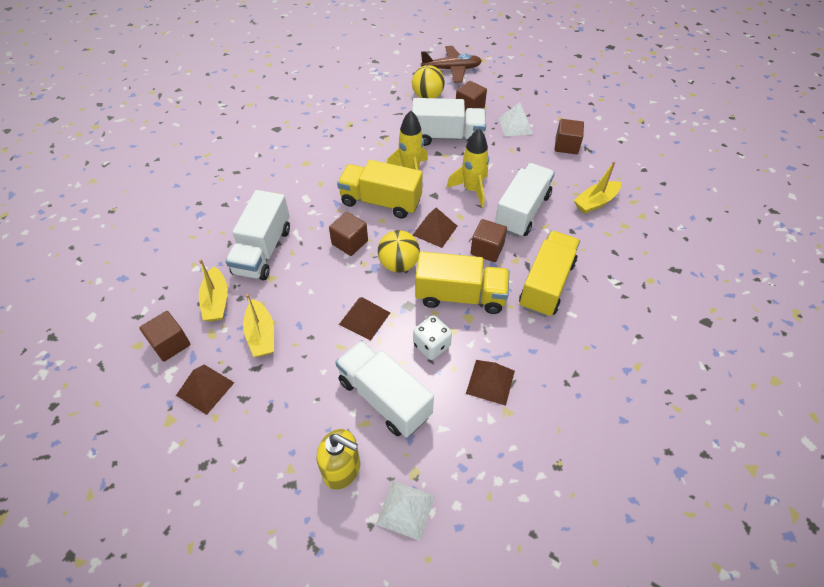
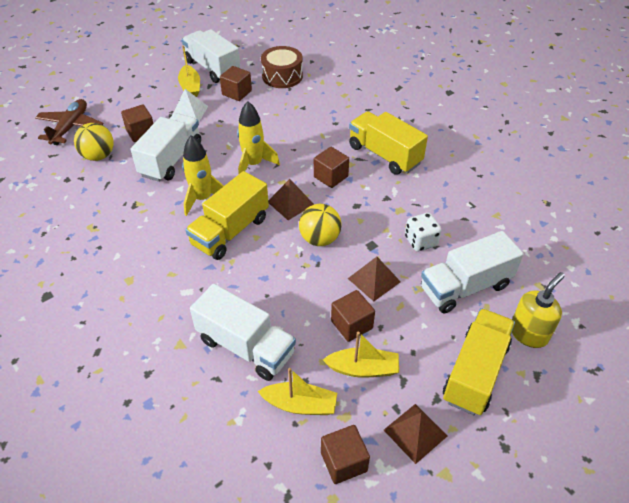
camera: 70 degrees left, 5 degrees down
(350, 242) = (273, 269): brown cube -> brown cube (351, 324)
(406, 509) = (570, 299): white pyramid -> none
(460, 296) = (375, 208): yellow truck -> yellow truck (475, 372)
(490, 382) = (467, 216): brown pyramid -> none
(522, 211) = (299, 143): white truck -> white truck (212, 68)
(595, 202) = (311, 100): yellow boat -> yellow boat (190, 87)
(618, 169) = (282, 76): none -> brown drum

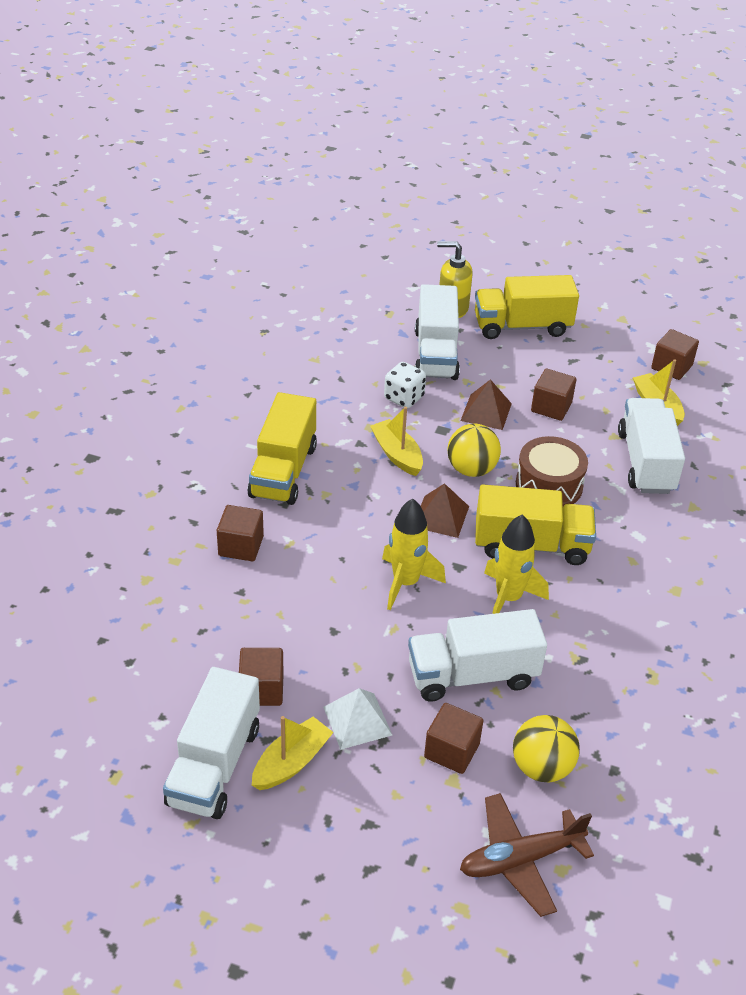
camera: 125 degrees left, 5 degrees down
(282, 76) = (174, 655): brown drum -> brown drum (549, 485)
(331, 177) = (365, 501): brown cube -> brown cube (241, 546)
(363, 369) = (586, 385): yellow boat -> yellow boat (397, 454)
(415, 433) = (608, 341): brown pyramid -> none
(465, 287) = (436, 354): white truck -> white truck turned 60 degrees clockwise

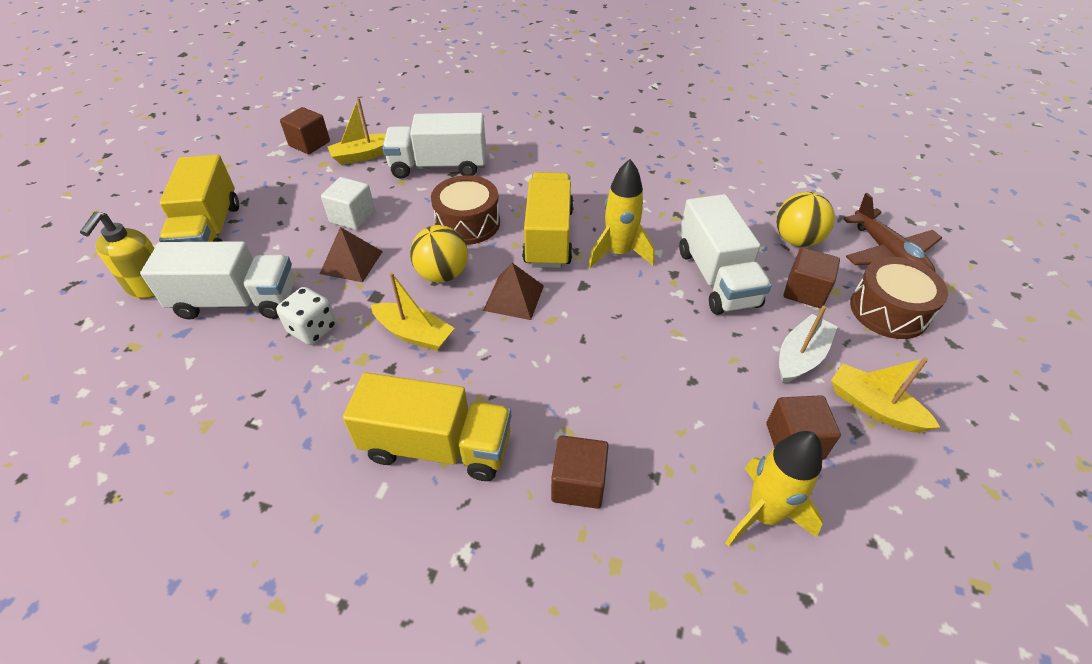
camera: 90 degrees left, 5 degrees up
(214, 765) = (911, 477): white truck -> none
(357, 721) = (800, 357): white pyramid -> white boat
(397, 454) = (414, 334): yellow boat -> yellow boat turned 120 degrees counterclockwise
(405, 583) = (612, 324): yellow rocket -> yellow rocket (763, 514)
(420, 823) = (888, 311): none -> brown drum
(551, 407) = (352, 217): brown cube -> white cube

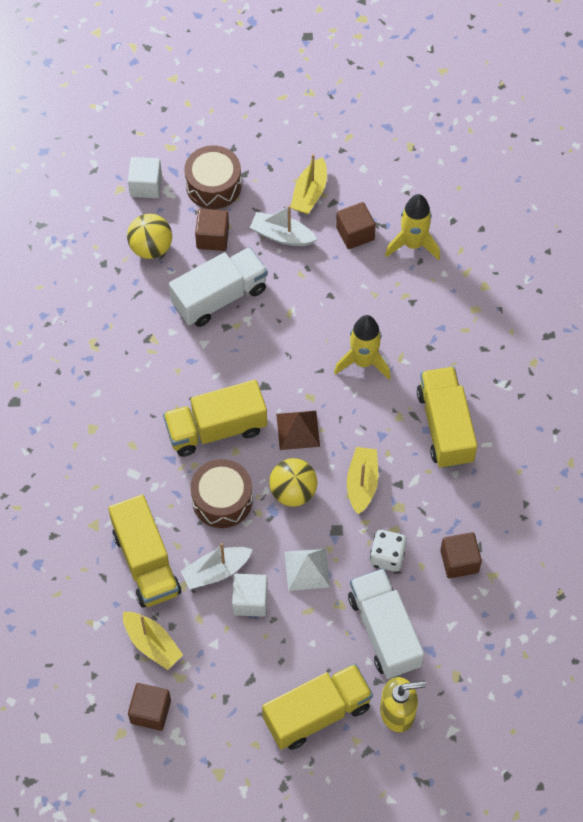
camera: 110 degrees left, 15 degrees up
(351, 262) = (307, 569): brown pyramid -> white pyramid
(398, 203) = (216, 571): none -> white boat
(439, 167) = (146, 562): white truck -> yellow truck
(578, 484) = (435, 340): brown cube -> brown cube (459, 561)
(618, 253) = (217, 371): yellow rocket -> yellow rocket (363, 362)
(888, 254) = (146, 186): brown plane -> white cube

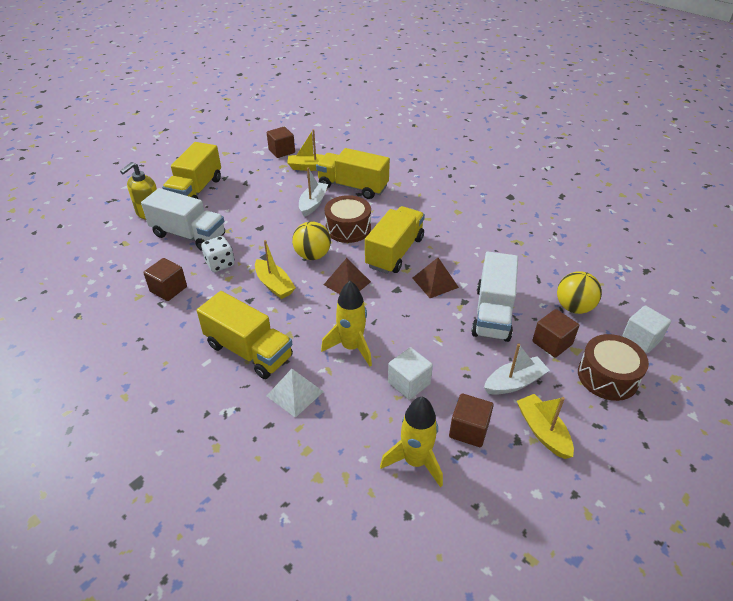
camera: 135 degrees right, 20 degrees down
(224, 365) = (435, 282): none -> brown pyramid
(250, 600) = (280, 204): white cube -> white cube (409, 383)
(307, 569) = (263, 232): white pyramid -> white pyramid (295, 393)

